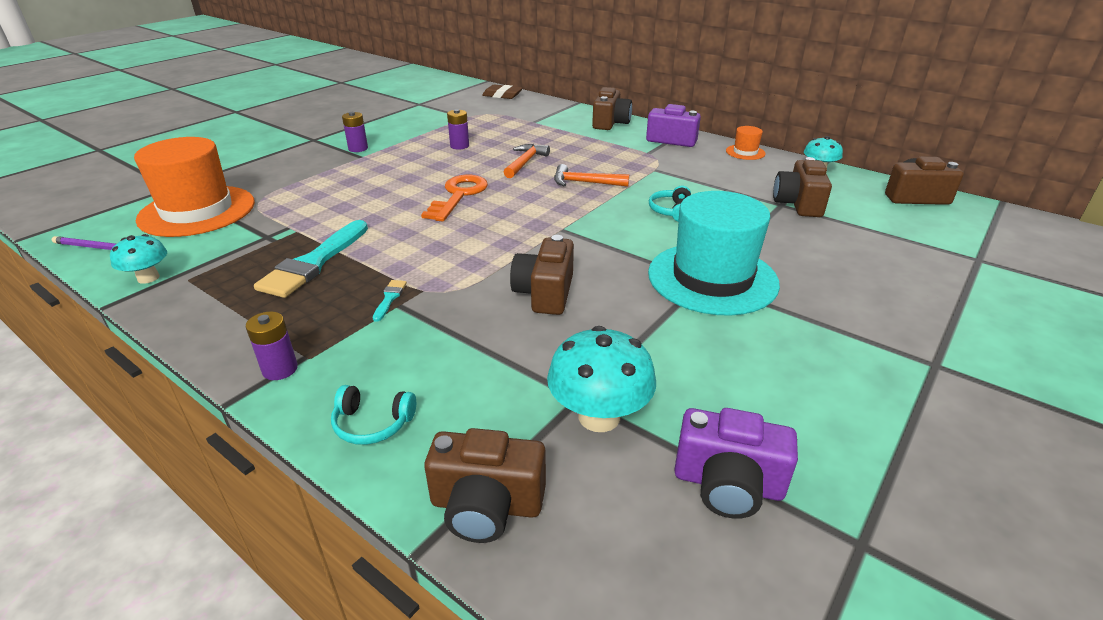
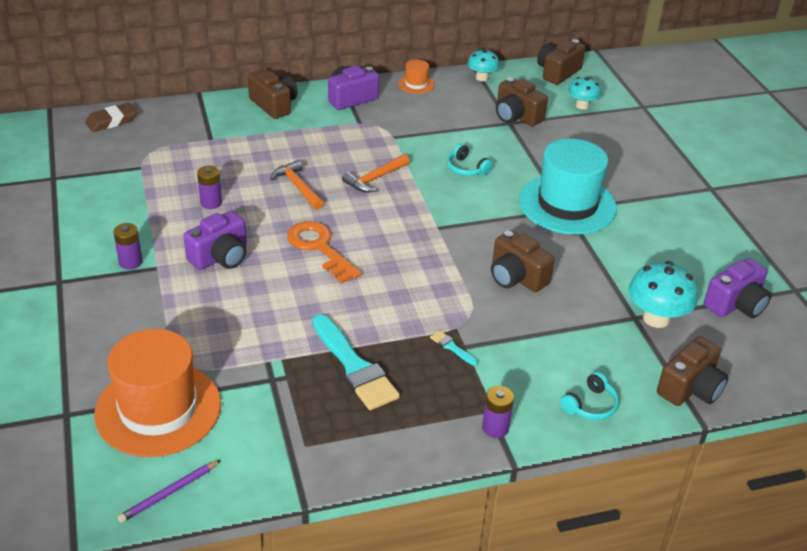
camera: 55 degrees left, 5 degrees up
(148, 278) = (276, 469): turquoise mushroom -> turquoise mushroom (582, 105)
(400, 169) = (220, 257): none -> purple camera

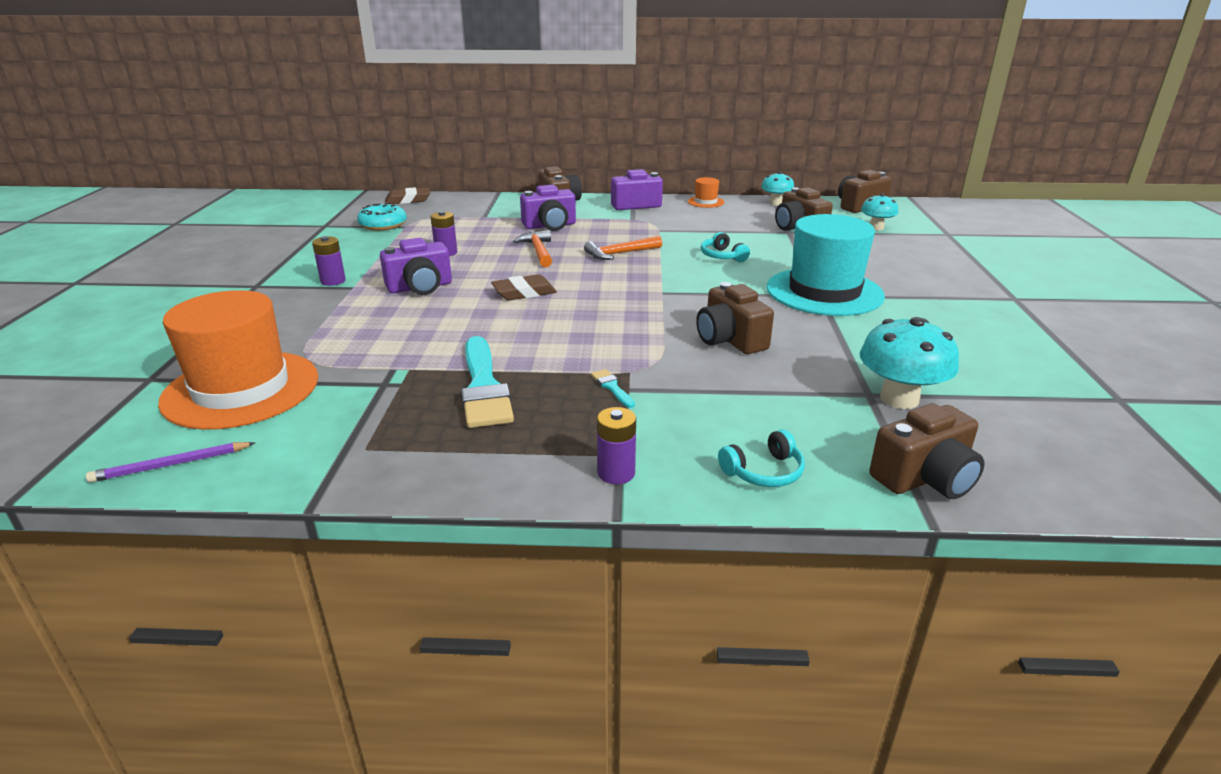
camera: 20 degrees right, 10 degrees down
(116, 168) = (383, 225): none -> turquoise donut
(319, 248) = (524, 293): orange key -> brown eraser
(736, 304) = (1022, 401): purple camera -> purple camera (550, 226)

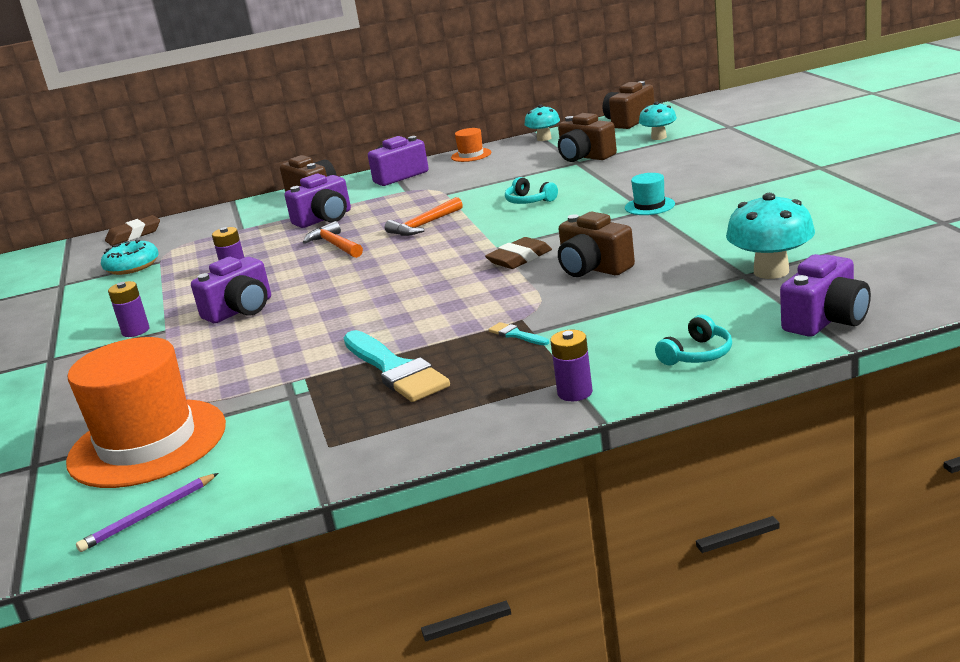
camera: 15 degrees left, 5 degrees down
(524, 293) = (357, 285): brown eraser -> brown eraser (519, 259)
(824, 292) = (649, 206): turquoise hat -> turquoise hat, size x0.43
(925, 478) = (826, 320): brown camera -> purple camera

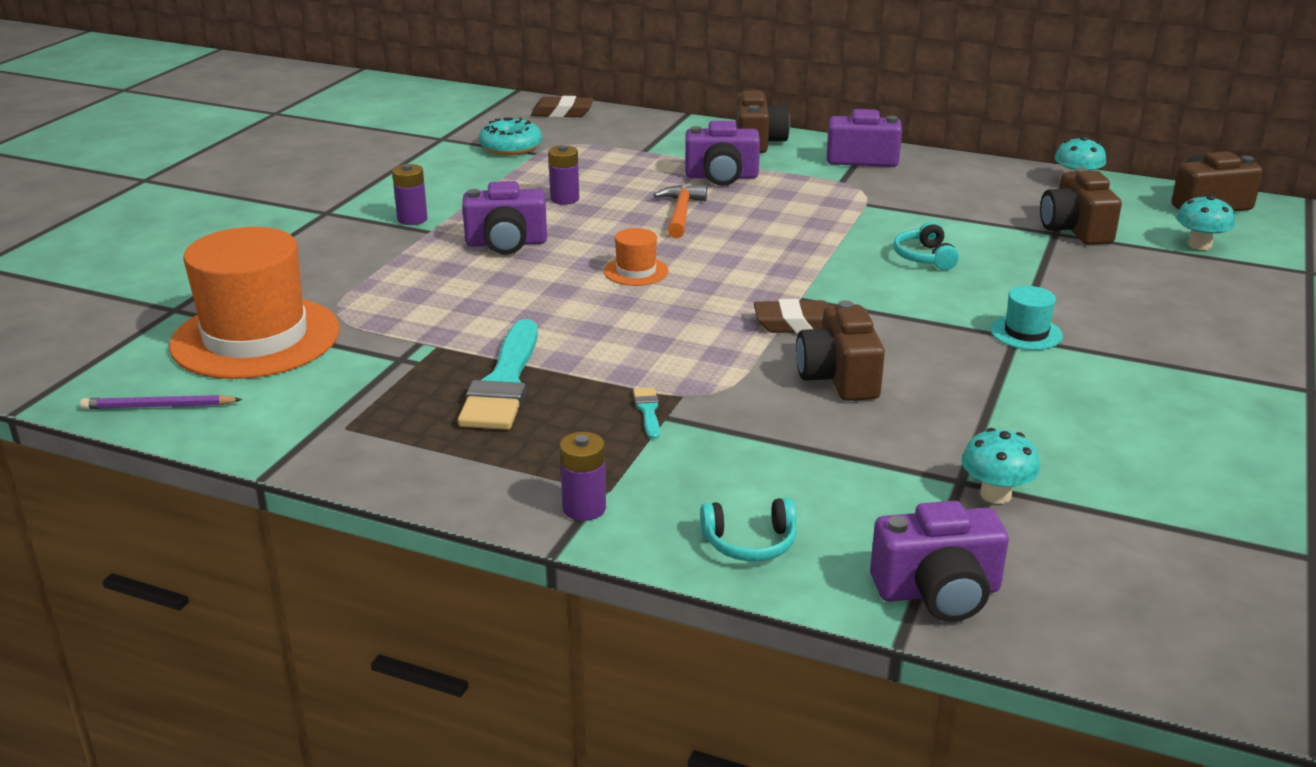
camera: 35 degrees right, 5 degrees up
(424, 225) = (785, 233): orange hammer -> none
(471, 155) = (970, 167): orange hat -> orange hat (636, 271)
(771, 271) = (995, 494): turquoise mushroom -> turquoise mushroom, size x0.62

